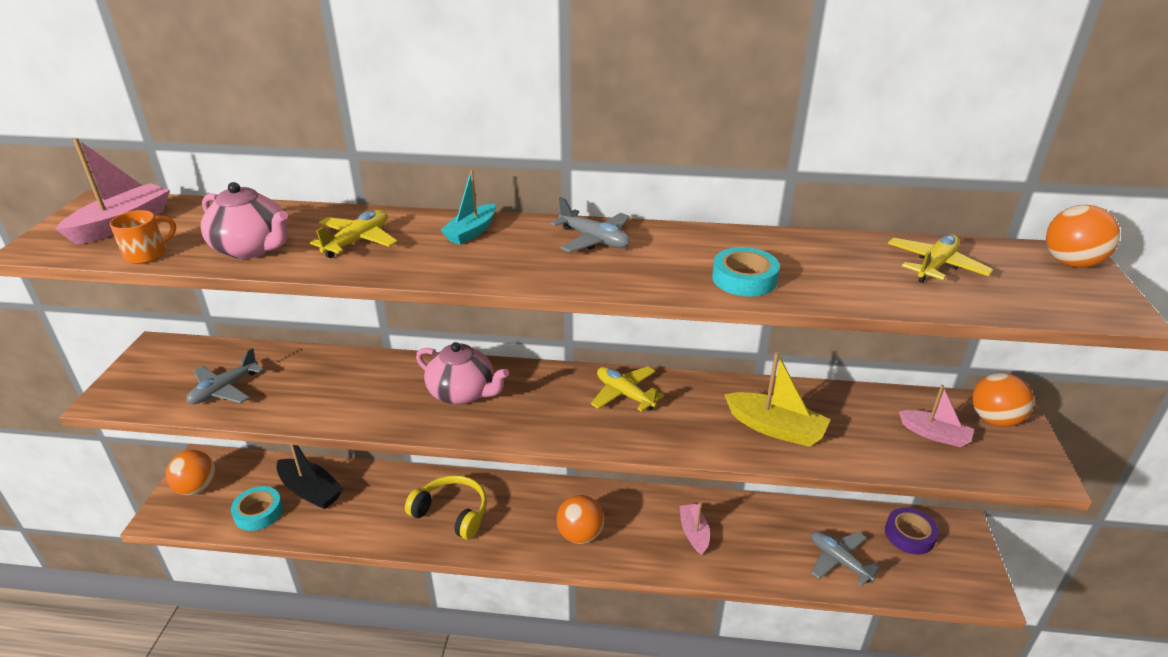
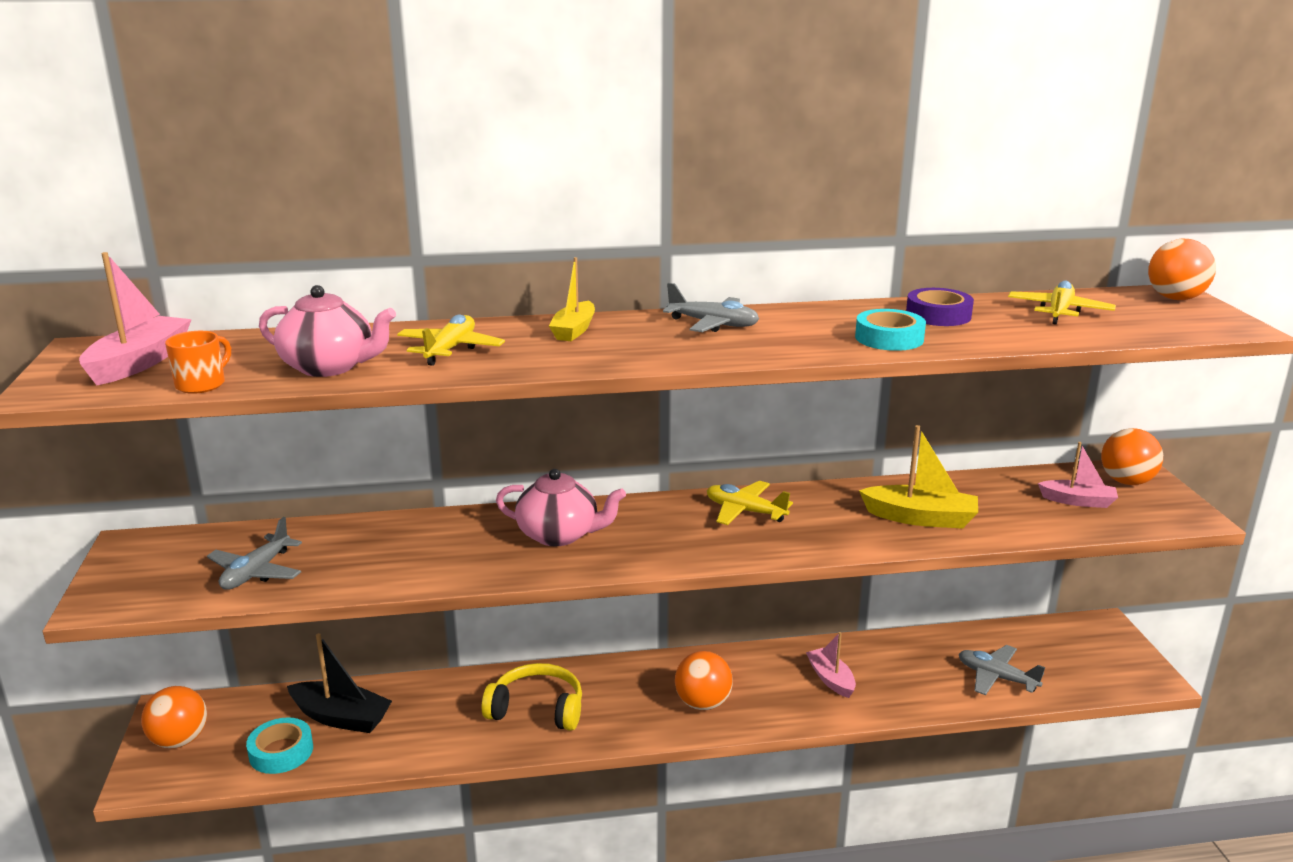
camera: 15 degrees left, 10 degrees down
(471, 232) = (574, 330): turquoise boat -> yellow boat
(909, 535) = (1056, 641): purple tape -> purple tape (938, 315)

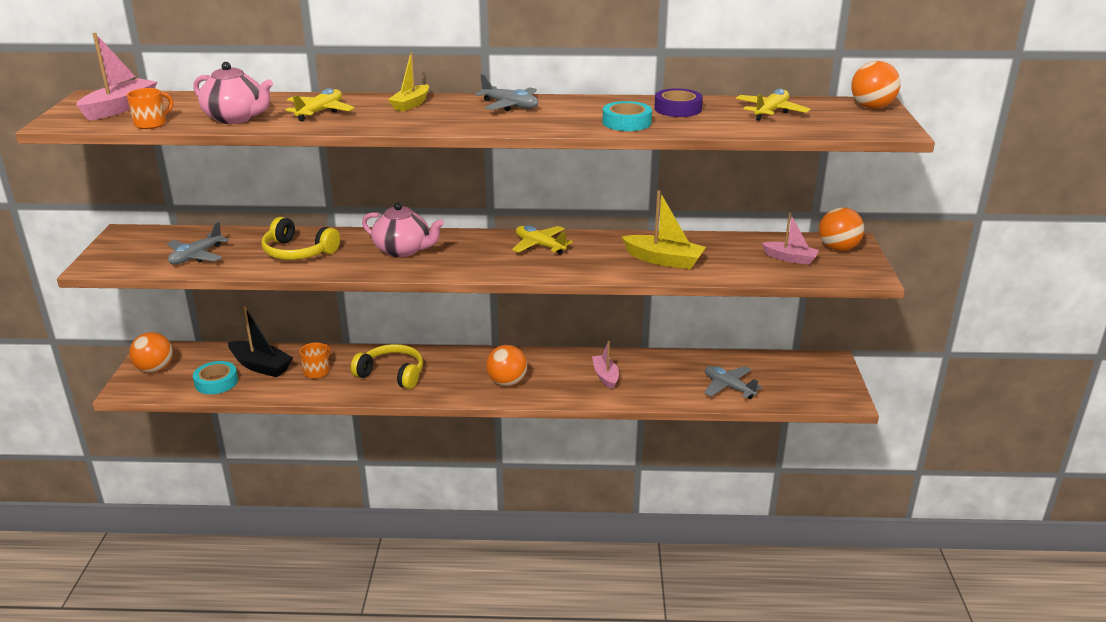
camera: 10 degrees right, 5 degrees up
(408, 551) = (298, 252): none -> yellow headphones
(427, 716) = (317, 371): none -> orange mug

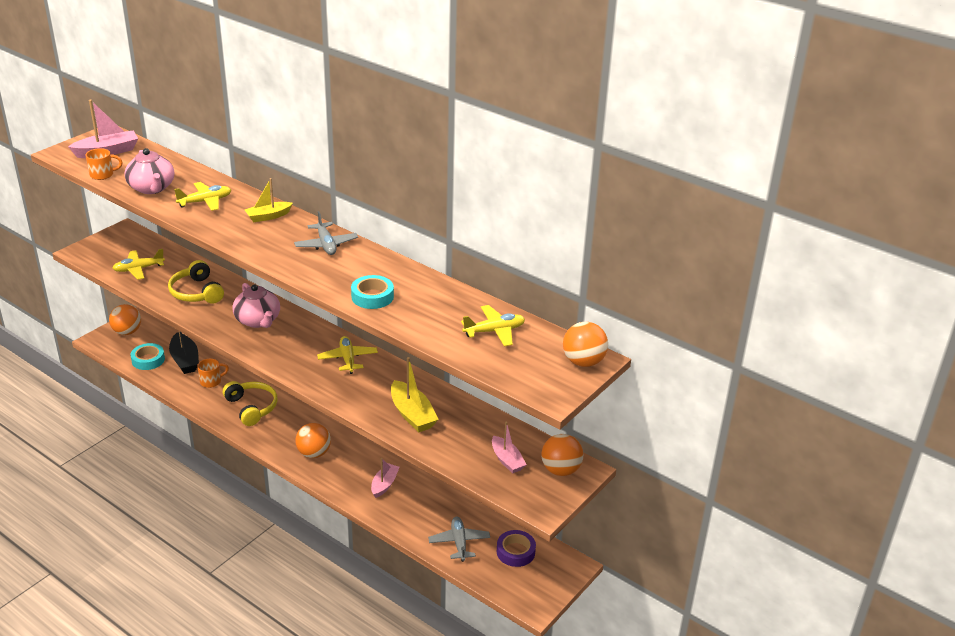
camera: 35 degrees right, 5 degrees up
(196, 256) = (138, 269): grey plane -> yellow plane
(678, 109) = (432, 298): purple tape -> purple tape (515, 552)

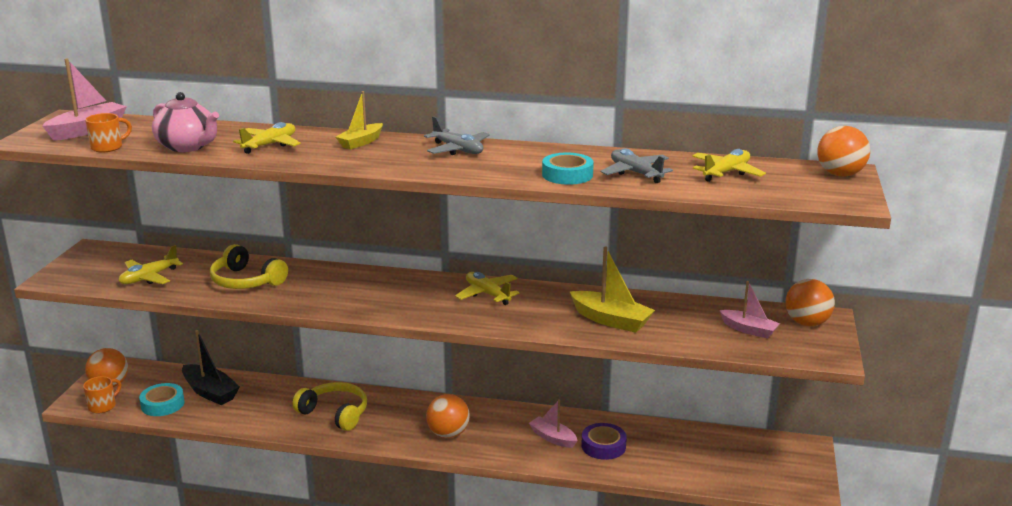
camera: 25 degrees left, 10 degrees down
(211, 381) = (262, 403): orange mug -> orange mug (103, 406)
(258, 321) = (348, 287): pink teapot -> none
(384, 484) = (553, 438): pink boat -> pink boat turned 45 degrees counterclockwise
(459, 542) = (682, 463): grey plane -> grey plane (635, 173)
(515, 552) = (743, 453): purple tape -> purple tape (603, 446)

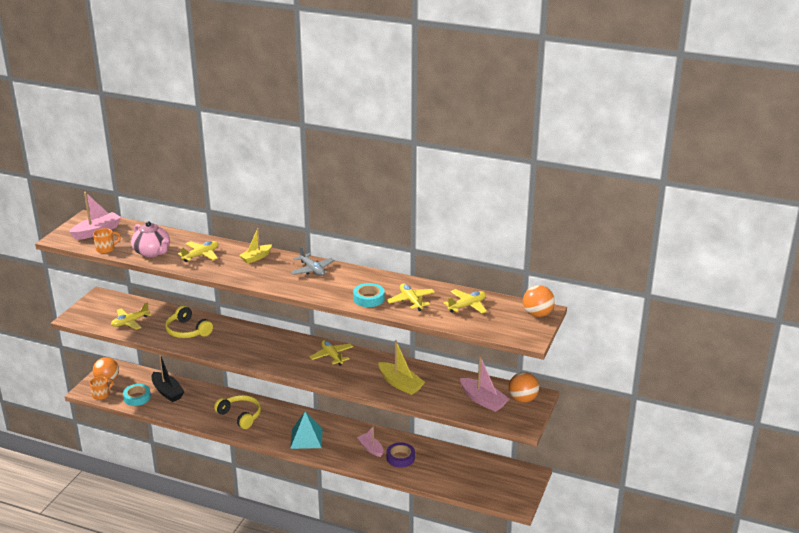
camera: 10 degrees right, 5 degrees up
(448, 434) = (306, 438): orange ball -> turquoise pyramid
(635, 173) = (411, 301): grey plane -> yellow plane
(749, 330) = (483, 400): pink boat -> pink boat, size x1.50

